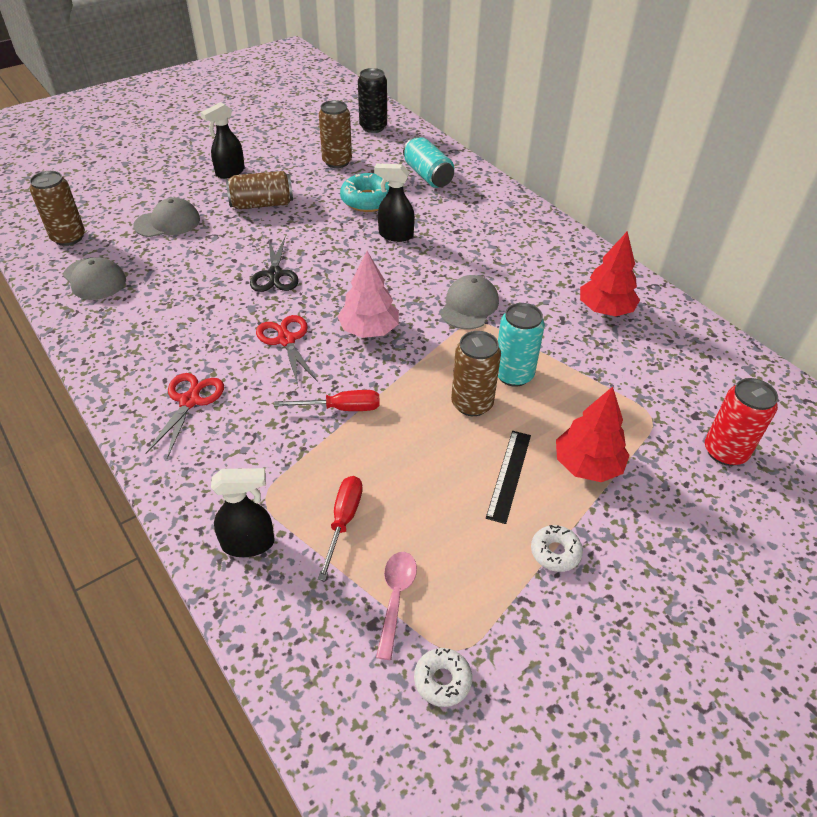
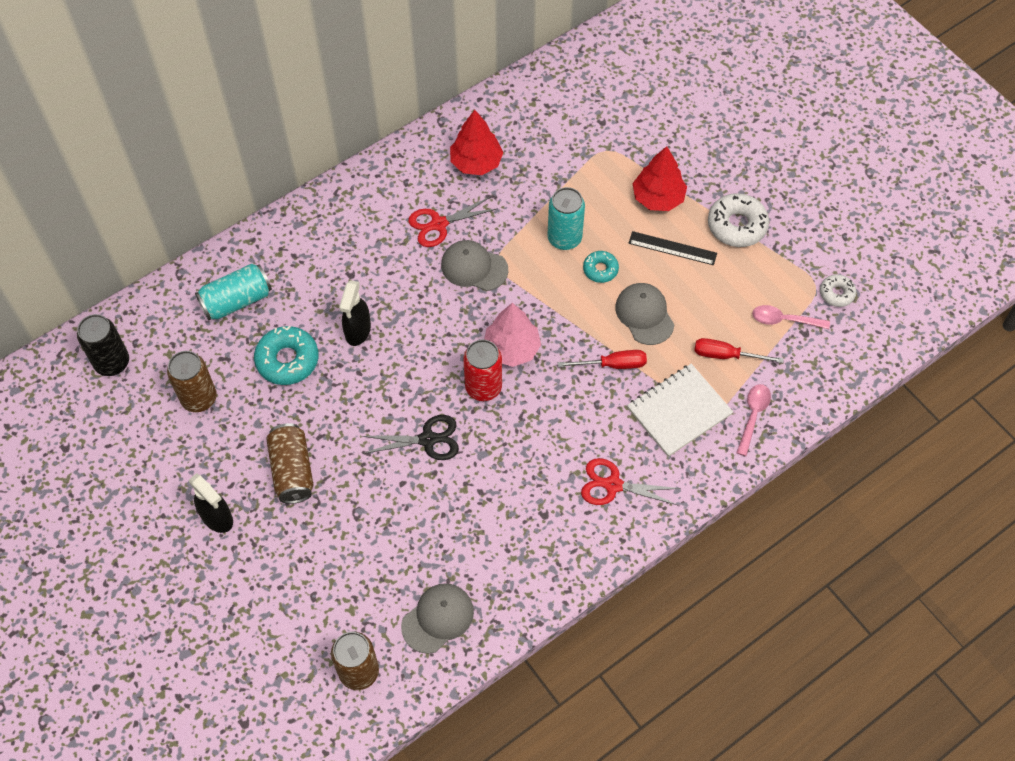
camera: 90 degrees left, 15 degrees up
(167, 222) = (329, 567): grey cap -> grey cap (644, 315)
(249, 544) = (753, 416): black spray bottle -> pink spoon
(270, 465) = (679, 411): none -> white notebook
(286, 340) = (528, 417): red scissors -> red scissors (438, 224)
(341, 408) = (613, 365): red screwdriver -> red screwdriver turned 90 degrees clockwise
(472, 404) = (600, 269): brown can -> turquoise donut
(555, 552) = (737, 225): white donut -> white donut, size x1.73
(725, 452) = (637, 112): red can -> red can (483, 387)

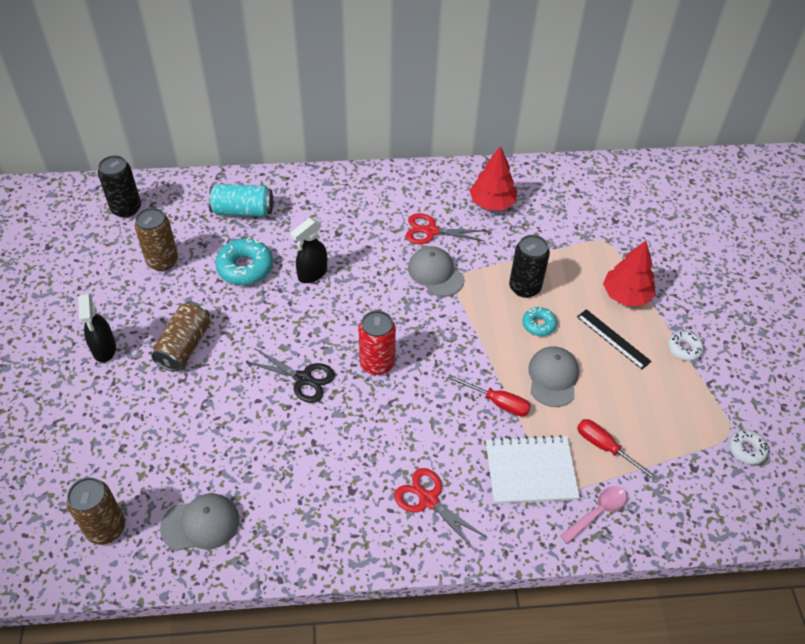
camera: 30 degrees right, 10 degrees down
(512, 348) = (422, 346): pink tree -> none
(564, 238) = (524, 287): turquoise can -> black can
(737, 225) = (684, 349): white donut -> white donut, size x0.58
(784, 320) = (680, 446): pink spoon -> none

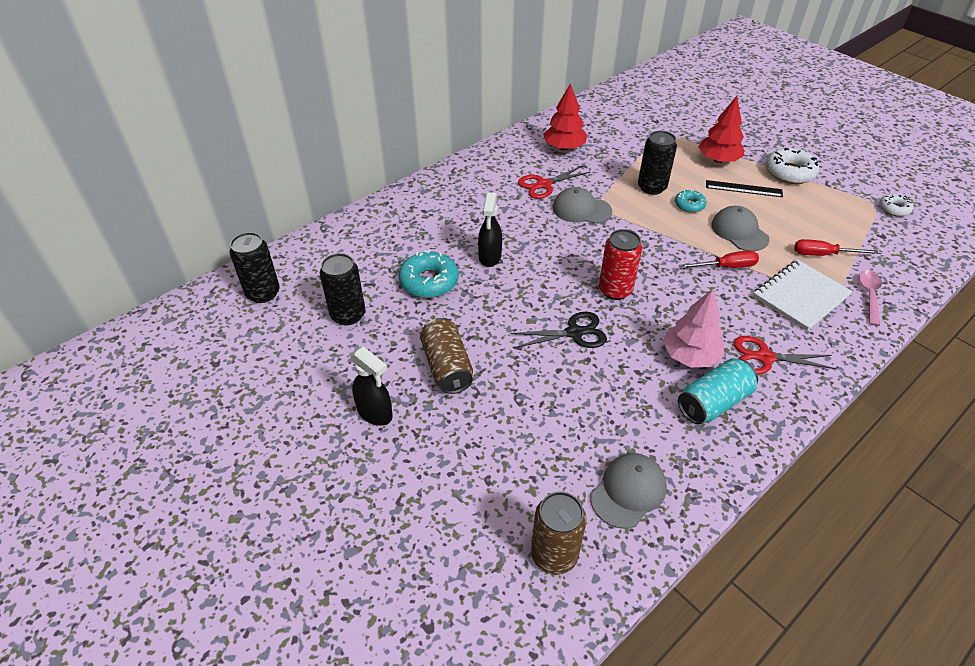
camera: 35 degrees left, 5 degrees down
(162, 261) = (348, 315): brown can -> black can
(243, 211) = (377, 243): turquoise can -> turquoise can (713, 402)
(369, 457) = (690, 356): none -> pink tree
(684, 349) = (789, 172): white donut -> white donut, size x1.73

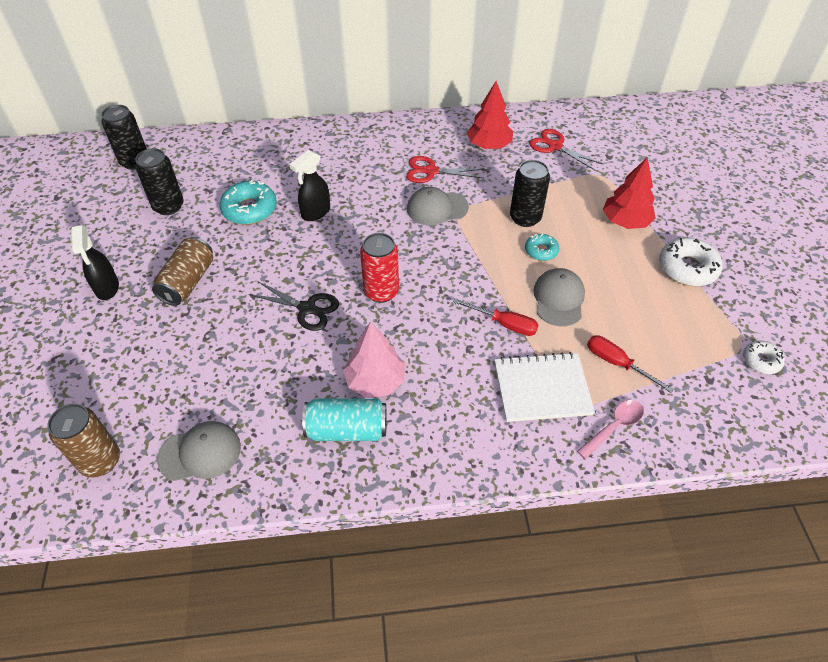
camera: 35 degrees right, 5 degrees up
(581, 209) = (437, 208): grey cap -> grey cap turned 60 degrees counterclockwise
(743, 188) = (616, 261): black ruler -> none
(764, 357) = (437, 420): red scissors -> red scissors (555, 146)

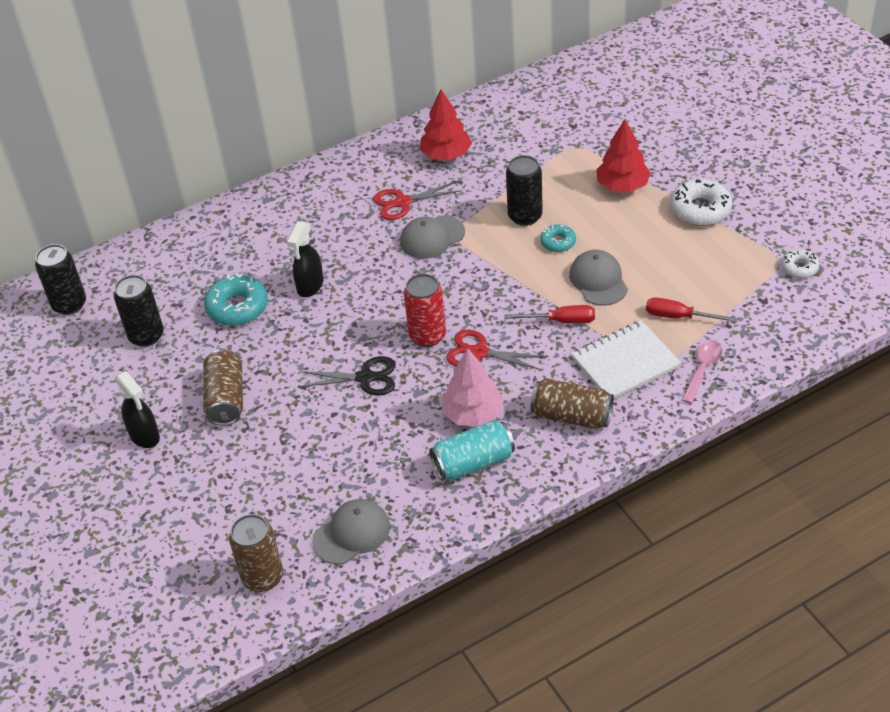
camera: 20 degrees left, 5 degrees down
(462, 422) = (572, 416): none -> brown can
(555, 146) = (514, 133): red scissors -> red scissors (479, 352)

